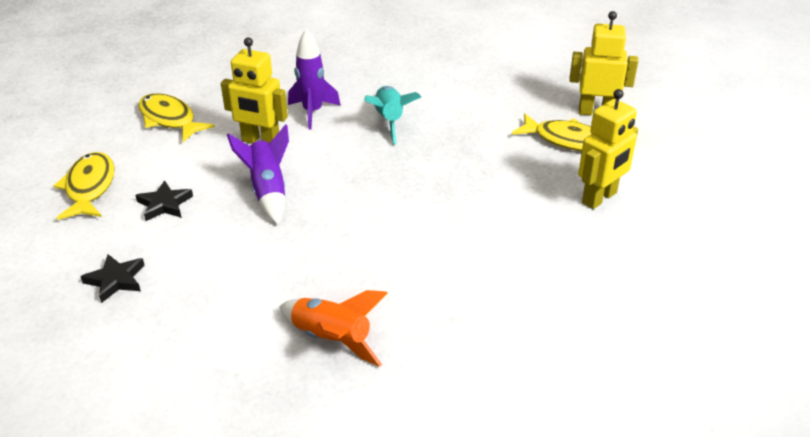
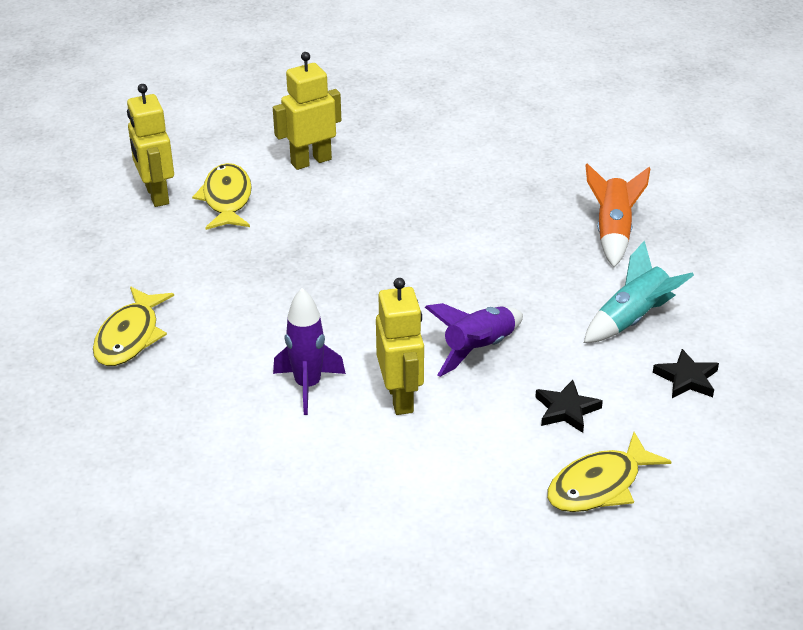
camera: 120 degrees left, 0 degrees up
(169, 119) = (422, 502): yellow fish -> yellow fish (130, 337)
(389, 121) = (280, 321): turquoise rocket -> turquoise rocket (633, 319)
(599, 198) = (311, 161): yellow robot -> yellow robot turned 45 degrees counterclockwise

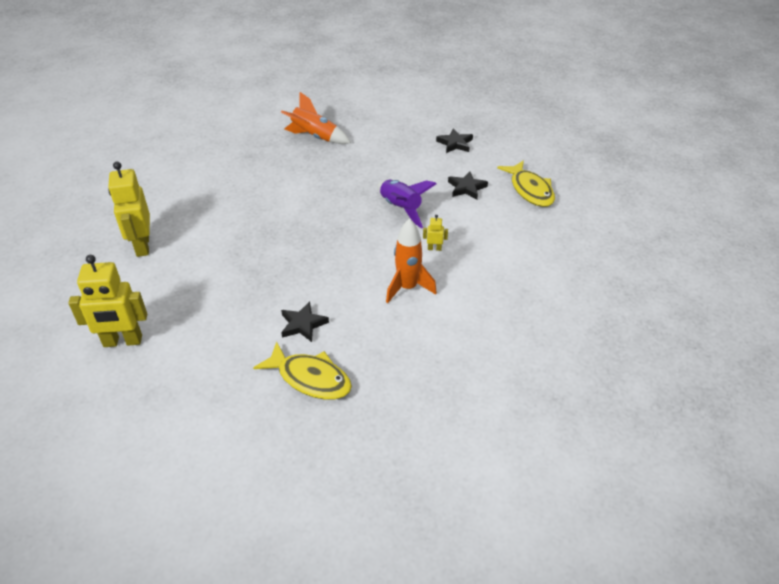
camera: 75 degrees left, 5 degrees up
(215, 311) = (303, 324): none -> black star
(227, 199) = (160, 299): yellow fish -> none
(308, 386) = (407, 288): purple rocket -> orange rocket
(401, 398) = (434, 248): yellow robot -> yellow robot, size x0.43
(633, 319) = (398, 149): turquoise rocket -> none

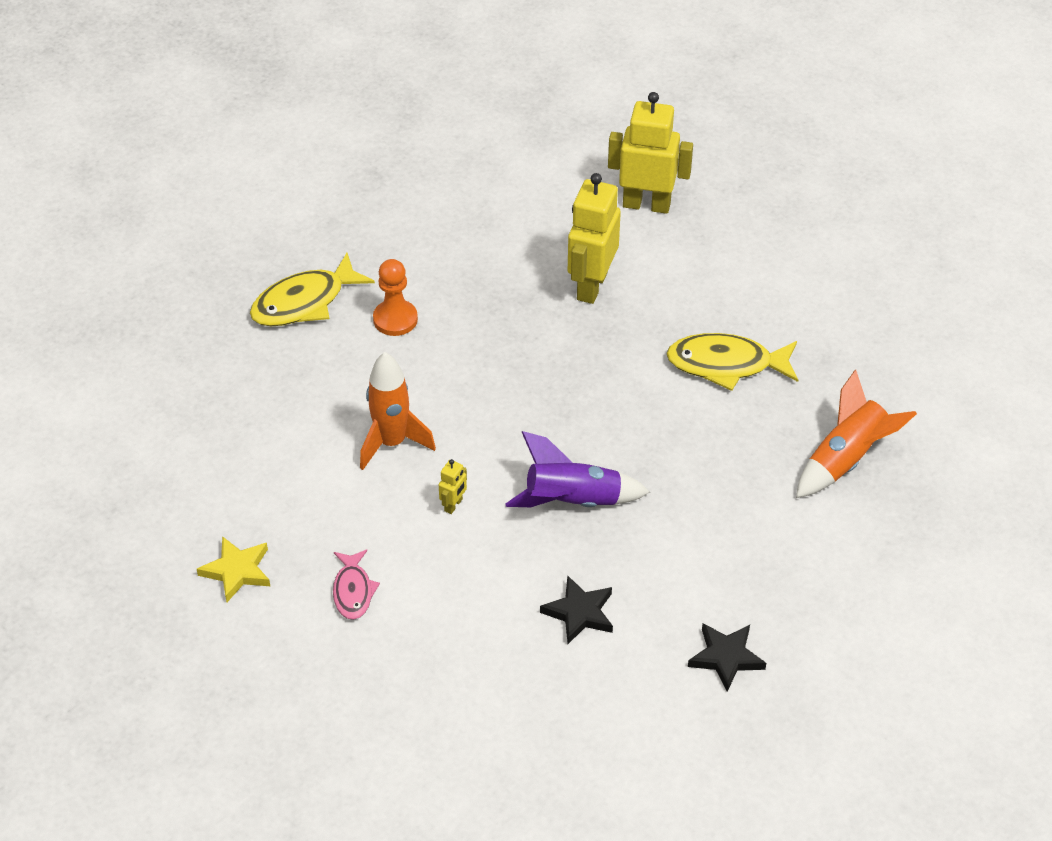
camera: 115 degrees right, 5 degrees up
(122, 341) = (471, 164): yellow robot -> yellow robot (591, 286)
(303, 324) = (395, 319): black star -> orange pawn
(519, 265) = (353, 591): none -> pink fish
(530, 190) = (522, 702): yellow fish -> yellow fish (726, 364)
(547, 316) = (237, 571): none -> yellow star

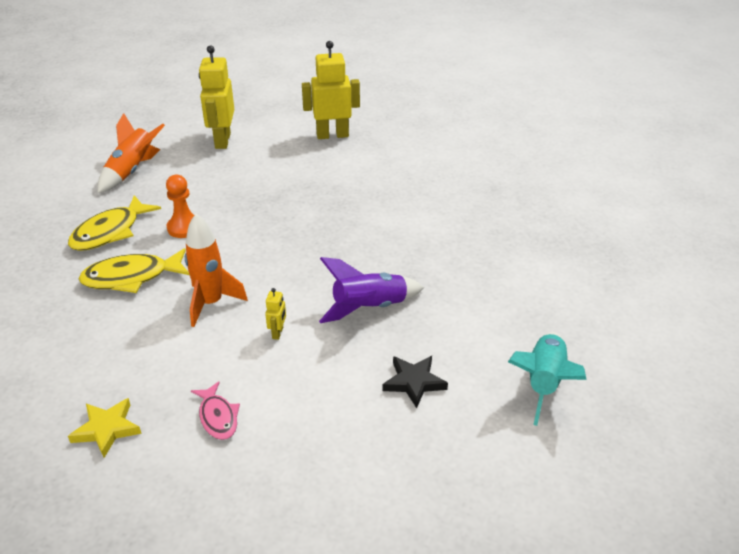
camera: 20 degrees left, 10 degrees down
(591, 286) = (317, 182): yellow robot -> yellow robot (222, 141)
(726, 364) = (432, 204): yellow fish -> yellow fish (131, 277)
(726, 657) = (543, 383): black star -> turquoise rocket
(846, 459) = (544, 238): orange rocket -> orange rocket (132, 171)

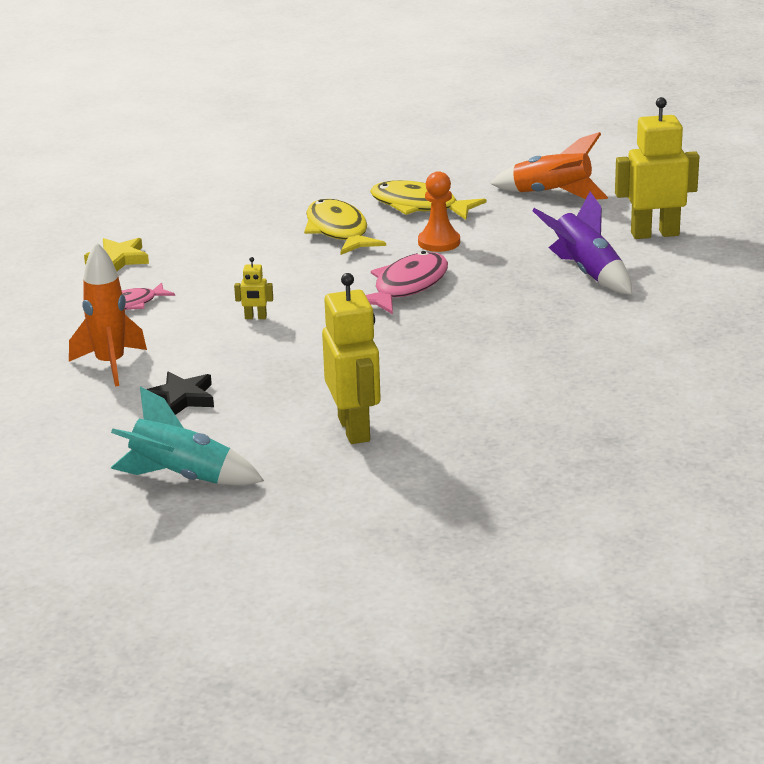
camera: 85 degrees right, 10 degrees down
(211, 303) = (300, 277): orange rocket -> orange rocket (110, 365)
(255, 249) = (407, 287): none -> pink fish
(332, 135) = (711, 305): yellow robot -> yellow robot (354, 429)
(369, 308) = (305, 364): purple rocket -> purple rocket (586, 272)

